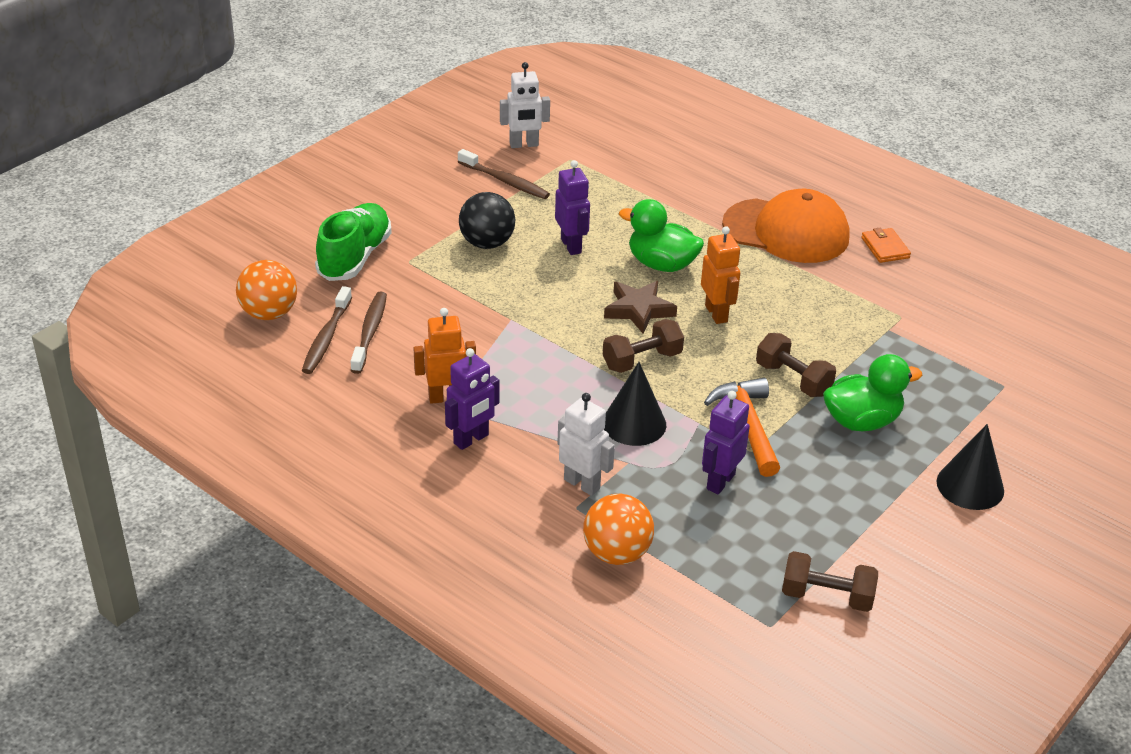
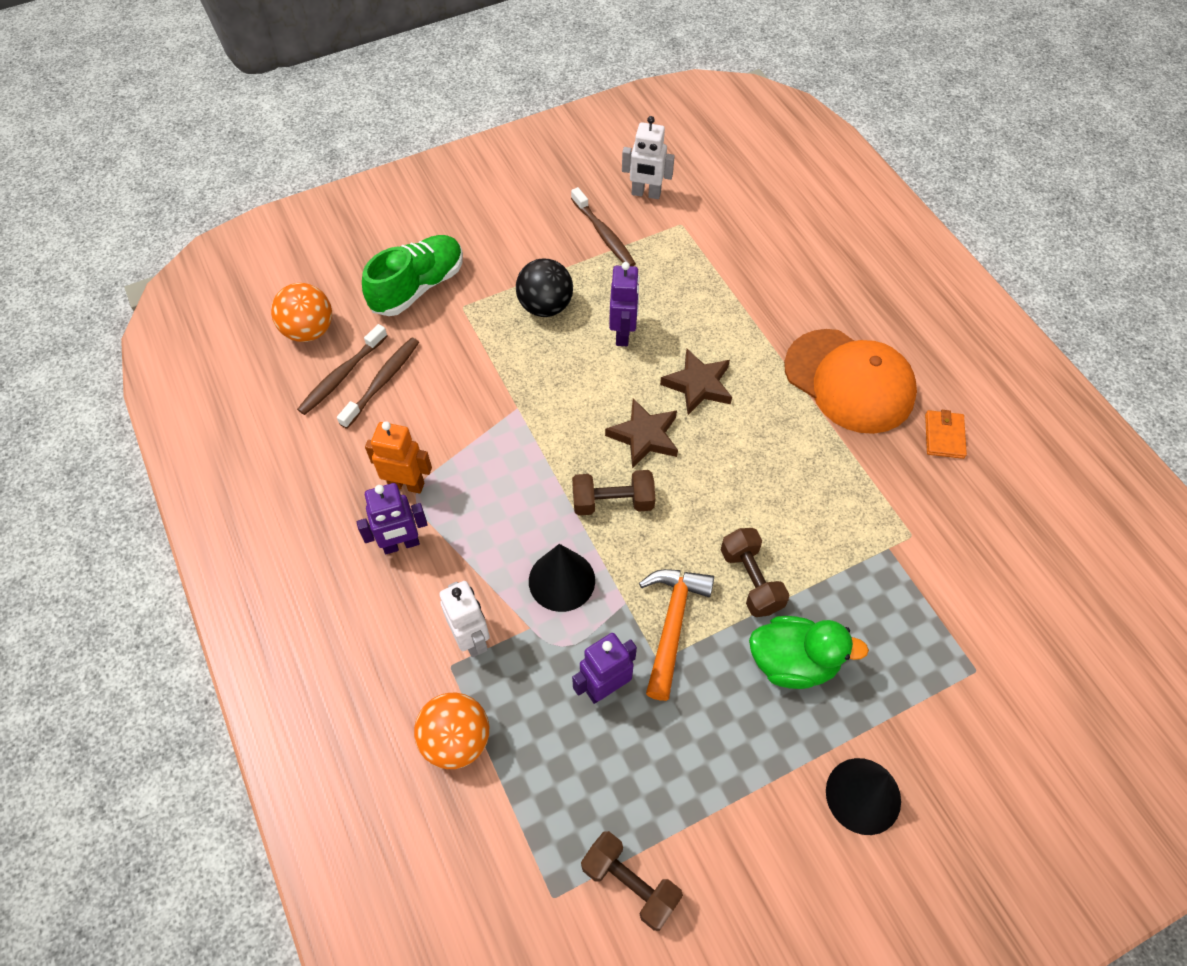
camera: 25 degrees right, 20 degrees up
(661, 264) = (698, 385): green duck -> brown star
(716, 314) = (719, 467): orange robot -> none

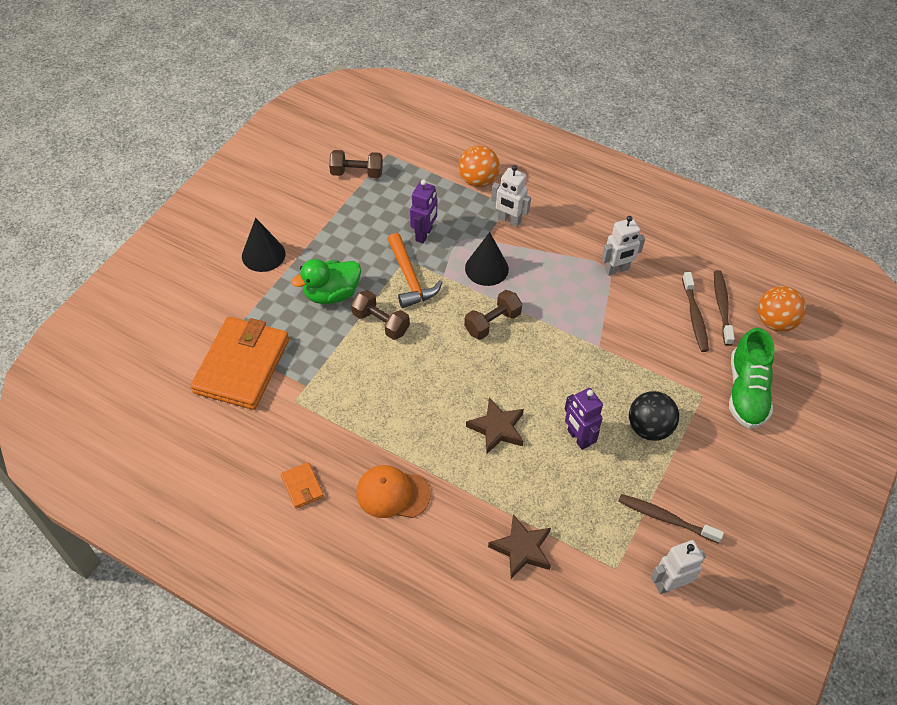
camera: 145 degrees right, 5 degrees down
(401, 544) = (587, 241): purple robot -> none
(406, 484) = (617, 270): orange robot -> white robot
(644, 436) = (505, 372): brown star -> brown star (522, 549)
(849, 381) = (393, 493): orange cap -> orange cap, size x0.63
(962, 620) = (242, 366): none -> orange wallet

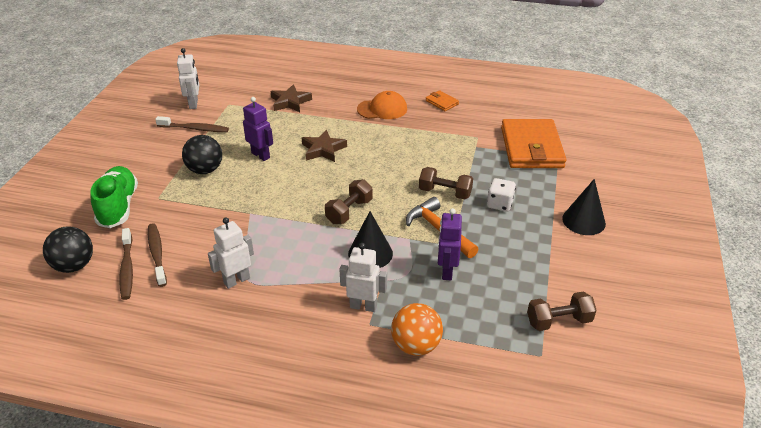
camera: 165 degrees right, 15 degrees down
(332, 294) = (500, 204): green duck -> white dice
(670, 584) = (194, 104): white robot -> white robot turned 60 degrees counterclockwise
(775, 322) = (74, 266): orange ball -> black ball

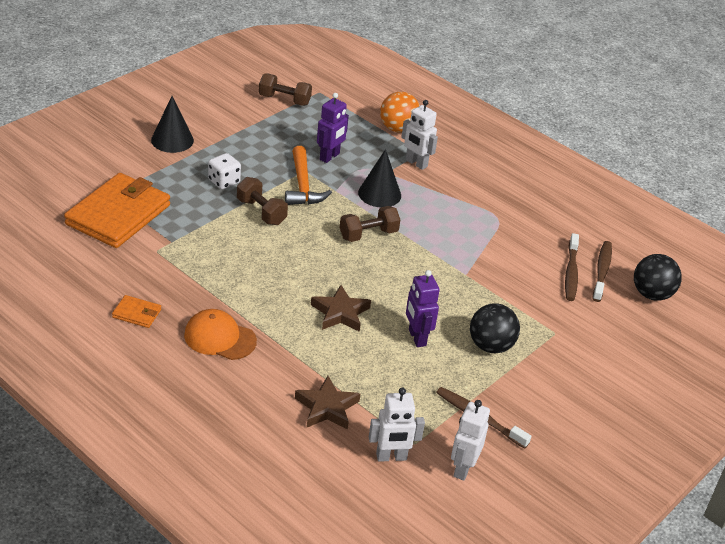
camera: 155 degrees left, 0 degrees up
(118, 207) = (600, 340): green shoe -> none
(236, 280) = (507, 221): white robot -> white robot (391, 457)
(442, 102) = (136, 313): orange wallet -> orange wallet turned 60 degrees counterclockwise

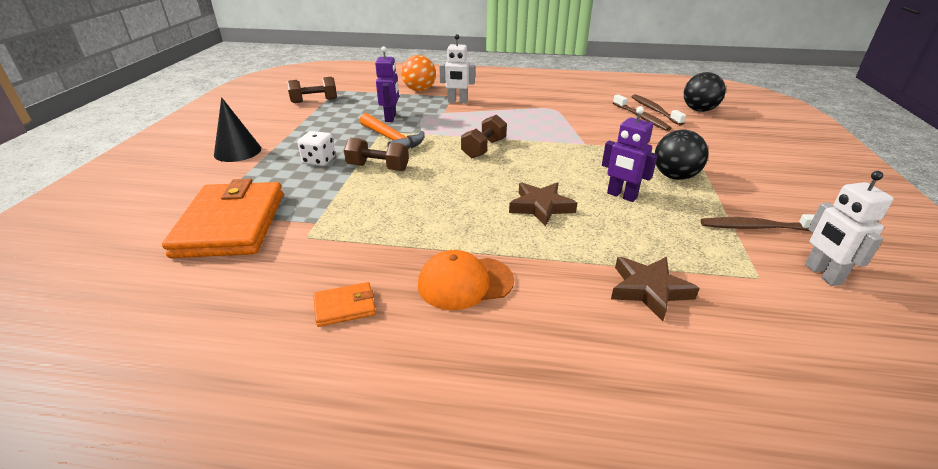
camera: 30 degrees left, 5 degrees down
(379, 194) = (457, 124): black cone -> none
(391, 457) = (766, 301): white robot -> none

